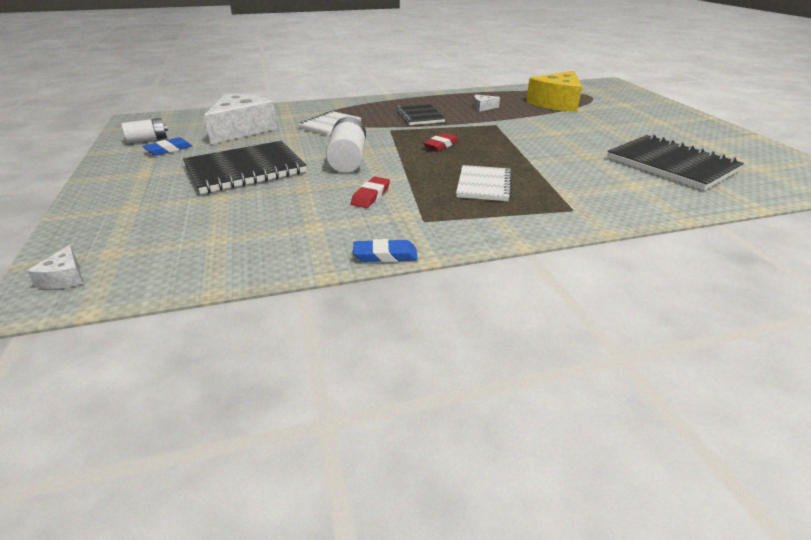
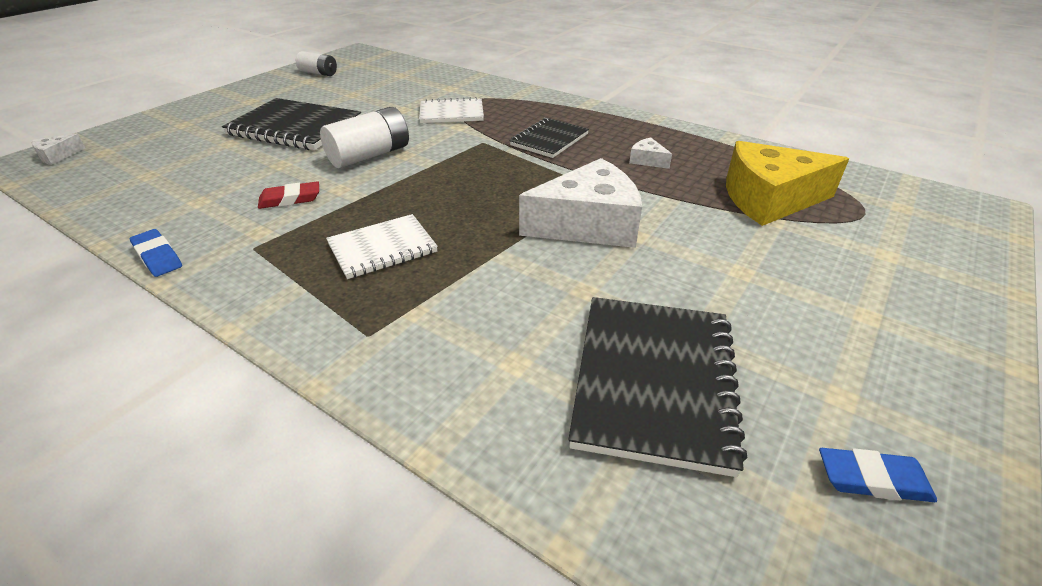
camera: 50 degrees right, 5 degrees up
(168, 150) = (307, 87): blue eraser -> blue eraser (872, 479)
(241, 130) = (385, 89): white cheese -> white cheese (588, 224)
(441, 145) = (475, 183): red eraser -> none

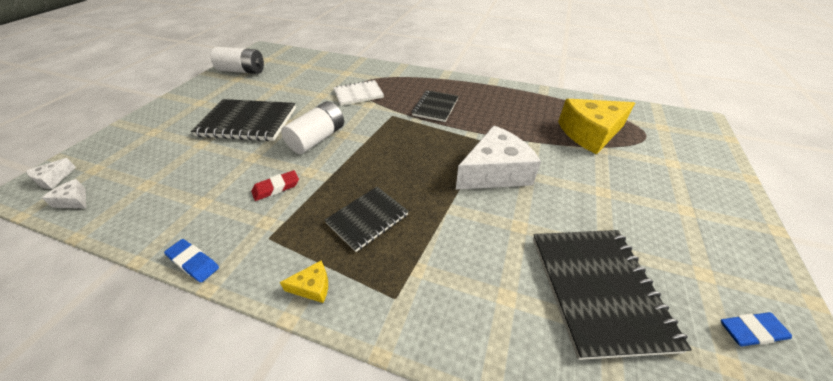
camera: 15 degrees left, 5 degrees up
(275, 305) = (312, 287): none -> yellow cheese
(318, 73) = (242, 71): white battery -> white battery, size x1.59
(382, 248) = (367, 219): white notebook -> black notebook
(647, 160) = (505, 114): white cheese -> white cheese (74, 200)

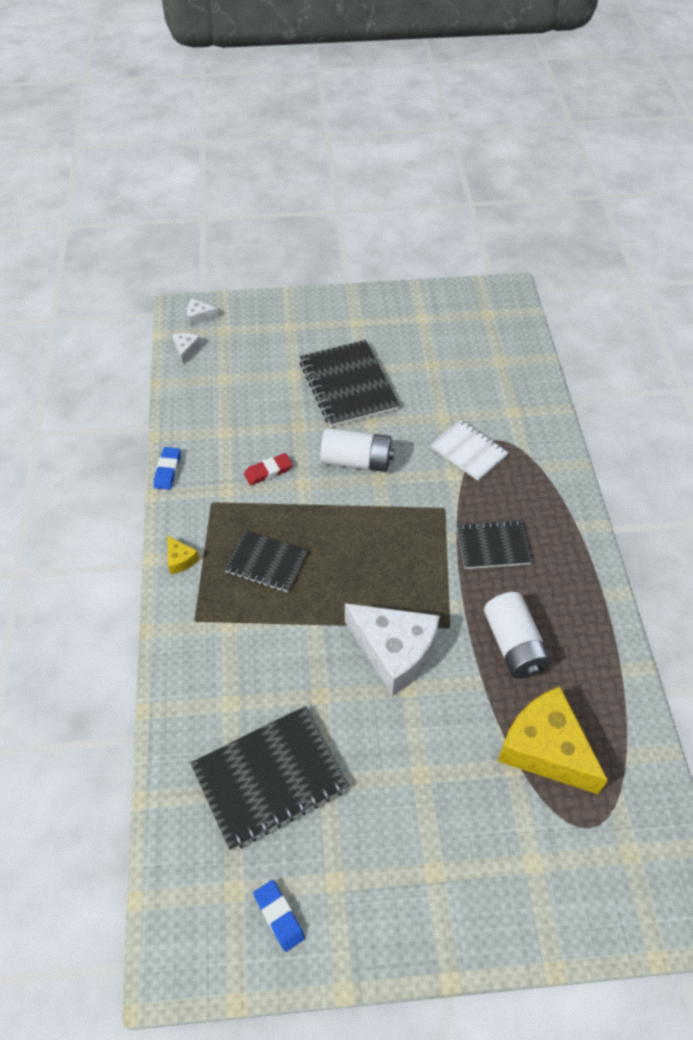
camera: 65 degrees right, 10 degrees up
(242, 71) = (441, 311): white battery -> white battery (514, 645)
(276, 188) = (268, 471): red eraser -> red eraser turned 60 degrees counterclockwise

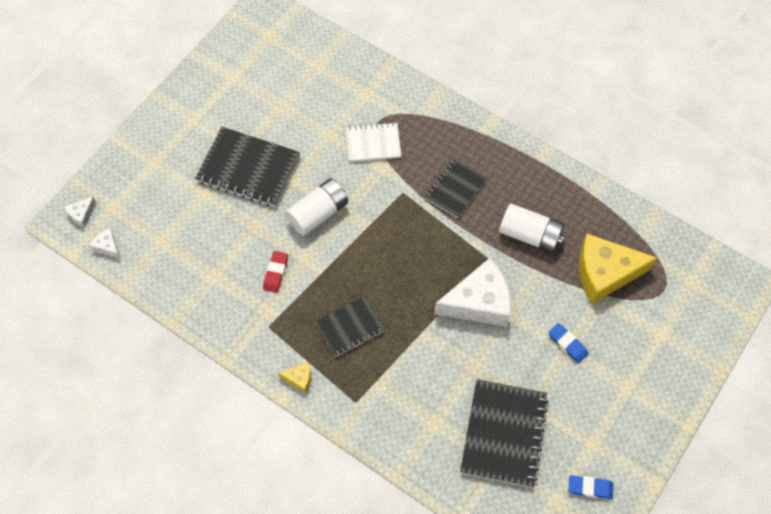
camera: 50 degrees left, 10 degrees up
(167, 470) = (213, 336): blue eraser -> blue eraser (567, 344)

